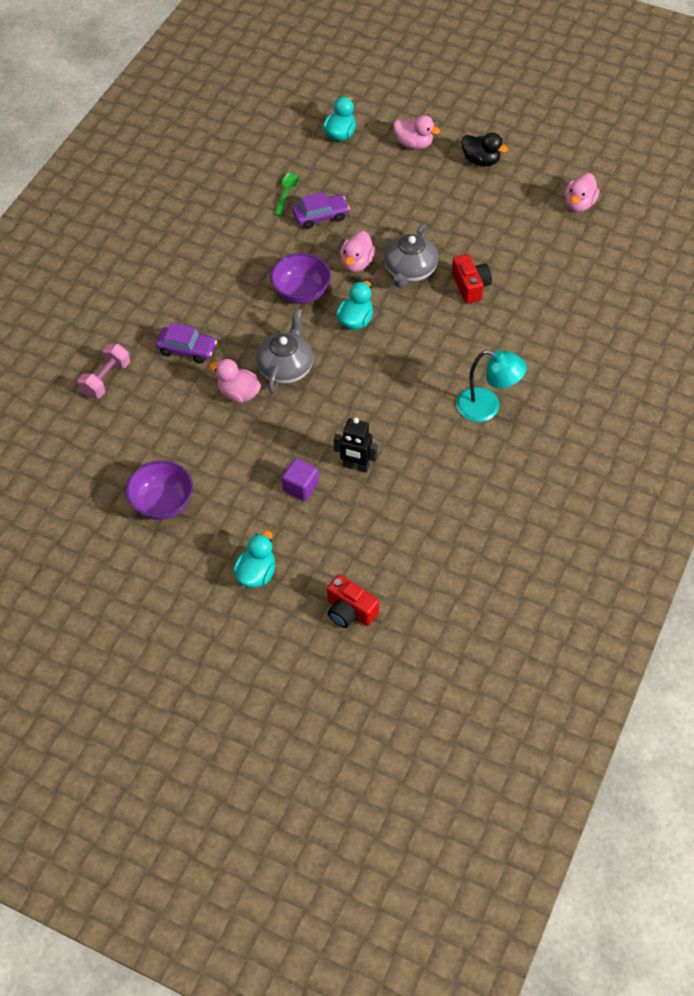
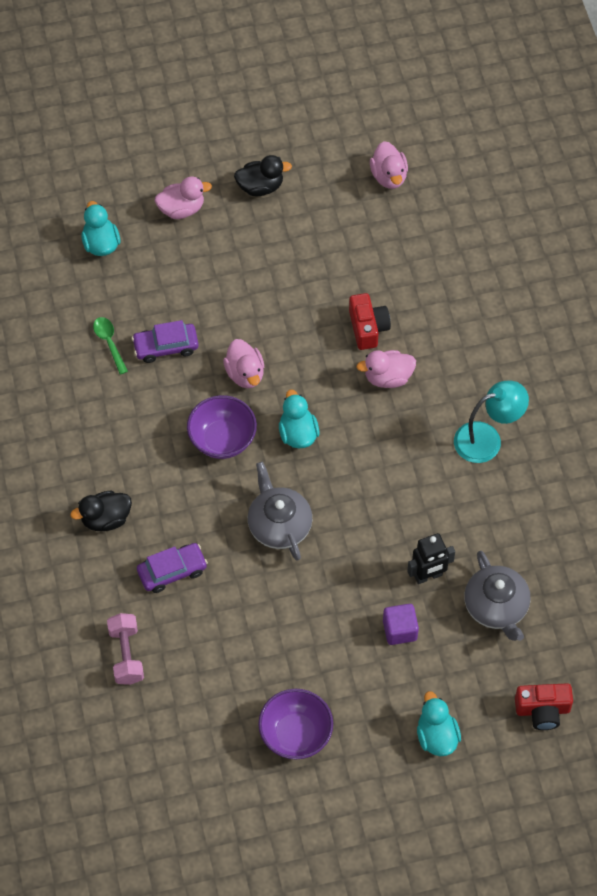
camera: 40 degrees left, 5 degrees up
(177, 291) = (105, 519): none -> black duck
(238, 393) = (261, 581): pink duck -> pink duck (388, 377)
(321, 216) = (166, 347): purple car -> purple car turned 135 degrees counterclockwise
(410, 270) = (299, 348): grey teapot -> grey teapot (496, 607)
(470, 286) = (368, 328): red camera -> red camera turned 45 degrees clockwise

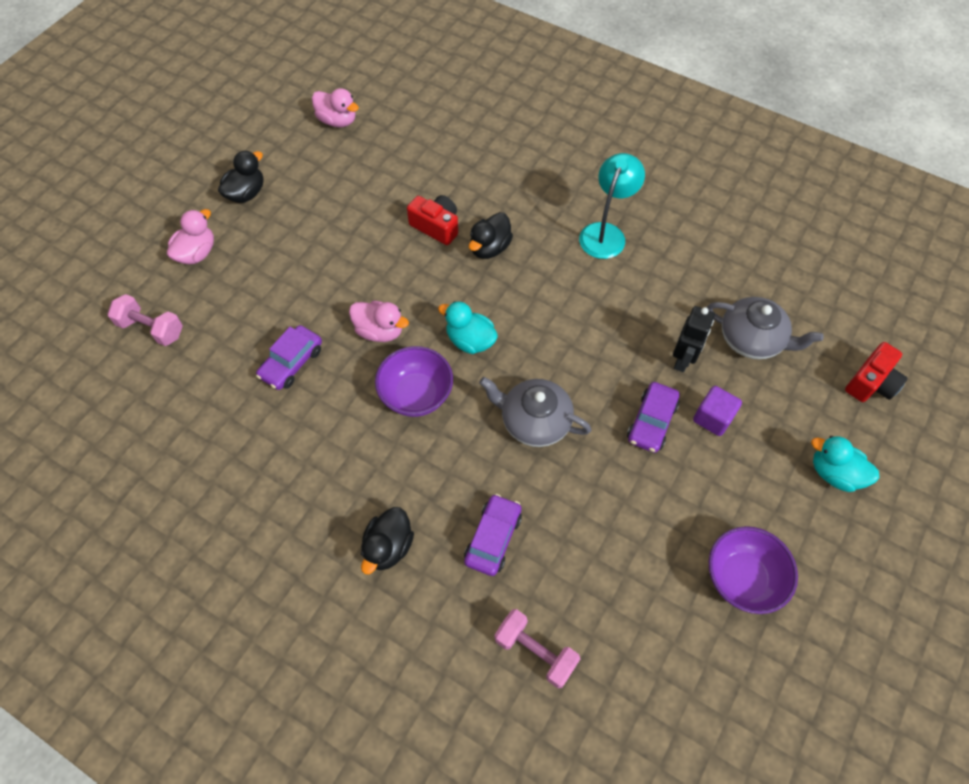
camera: 45 degrees left, 0 degrees up
(101, 244) = (151, 328): turquoise duck -> pink dumbbell
(109, 343) = (239, 399): green spoon -> none
(355, 595) = (651, 422): none -> purple car
(388, 377) = (489, 248): pink duck -> black duck

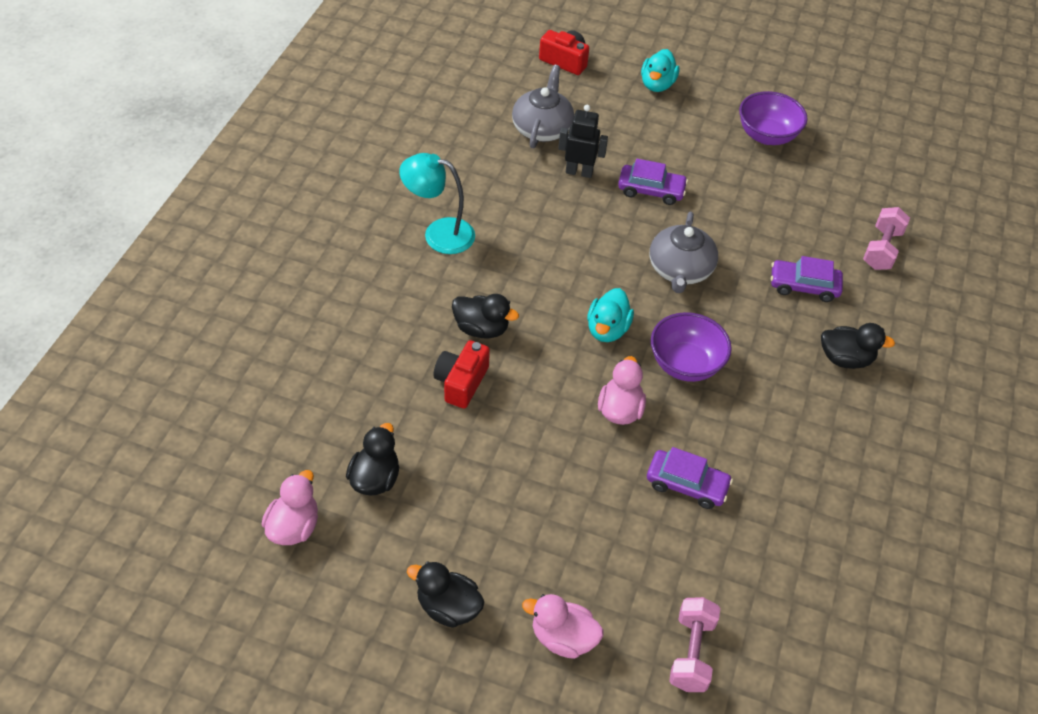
camera: 105 degrees left, 10 degrees down
(362, 165) = (375, 478): none -> black duck
(712, 418) = (633, 152): purple cube -> none

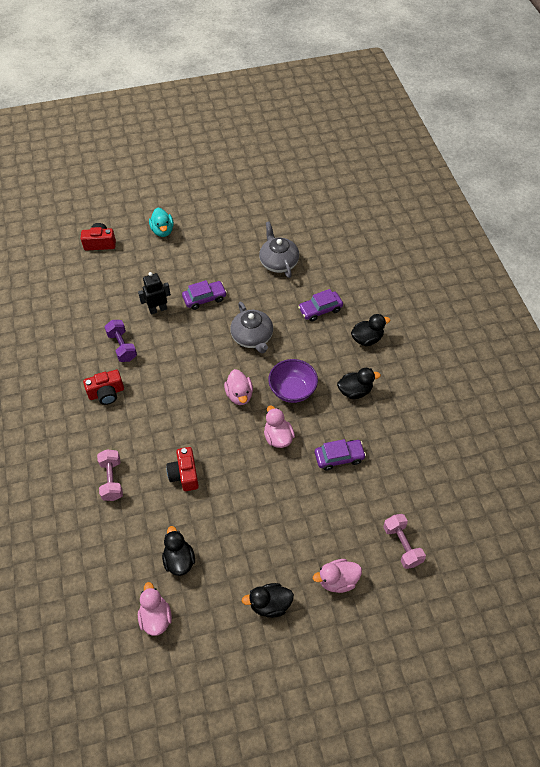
camera: 30 degrees left, 5 degrees up
(439, 233) = (106, 393): turquoise lamp -> red camera
(481, 329) = (172, 436): black duck -> black duck (355, 391)
(500, 191) = (122, 346): none -> purple dumbbell
(542, 128) = (117, 293): grey teapot -> grey teapot (278, 262)
(607, 329) = (239, 395): turquoise duck -> pink duck
(767, 135) = (242, 230): purple bowl -> none
(881, 249) = (343, 266): pink dumbbell -> pink dumbbell (112, 480)

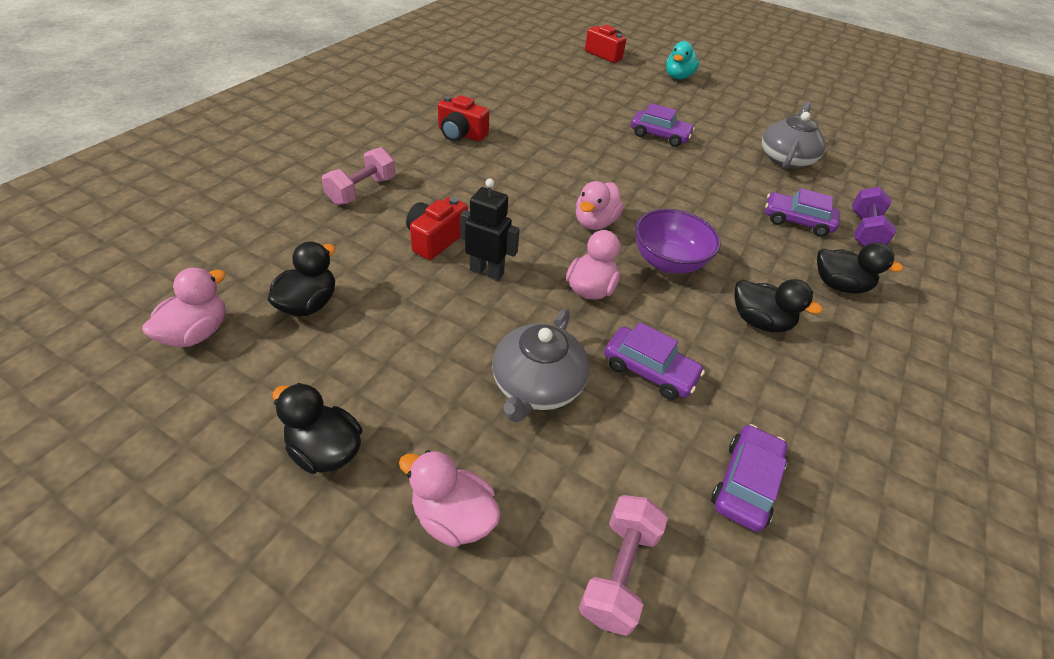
camera: 40 degrees right, 10 degrees down
(122, 346) = (525, 117): purple dumbbell -> purple dumbbell (864, 231)
(158, 309) = (598, 115): black robot -> black robot (487, 271)
(252, 337) = (676, 191): grey teapot -> grey teapot (536, 385)
(410, 474) = (745, 483): none -> purple car

